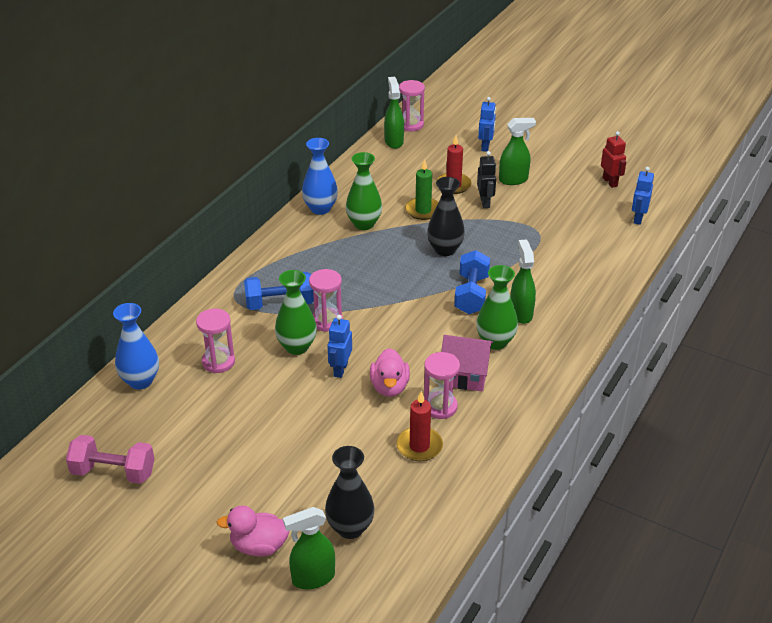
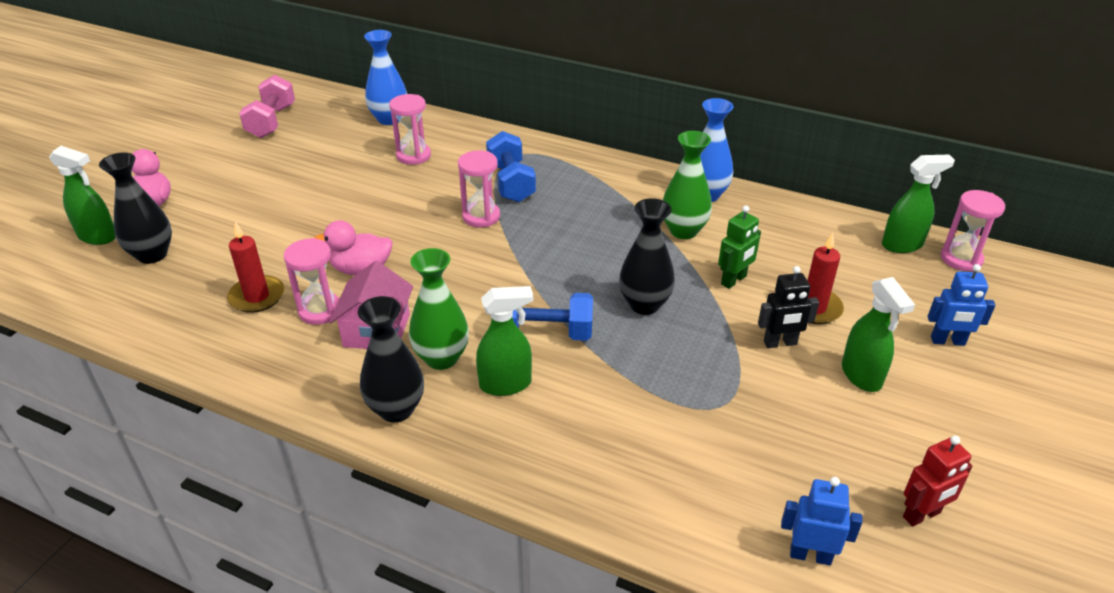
camera: 85 degrees right, 0 degrees up
(297, 347) = (436, 200): green vase -> none
(313, 578) = (98, 236): green spray bottle -> green spray bottle turned 135 degrees clockwise
(340, 369) = (395, 232): blue robot -> none
(423, 210) = (734, 280): green candle -> green robot
(544, 362) = (396, 409): none -> black vase

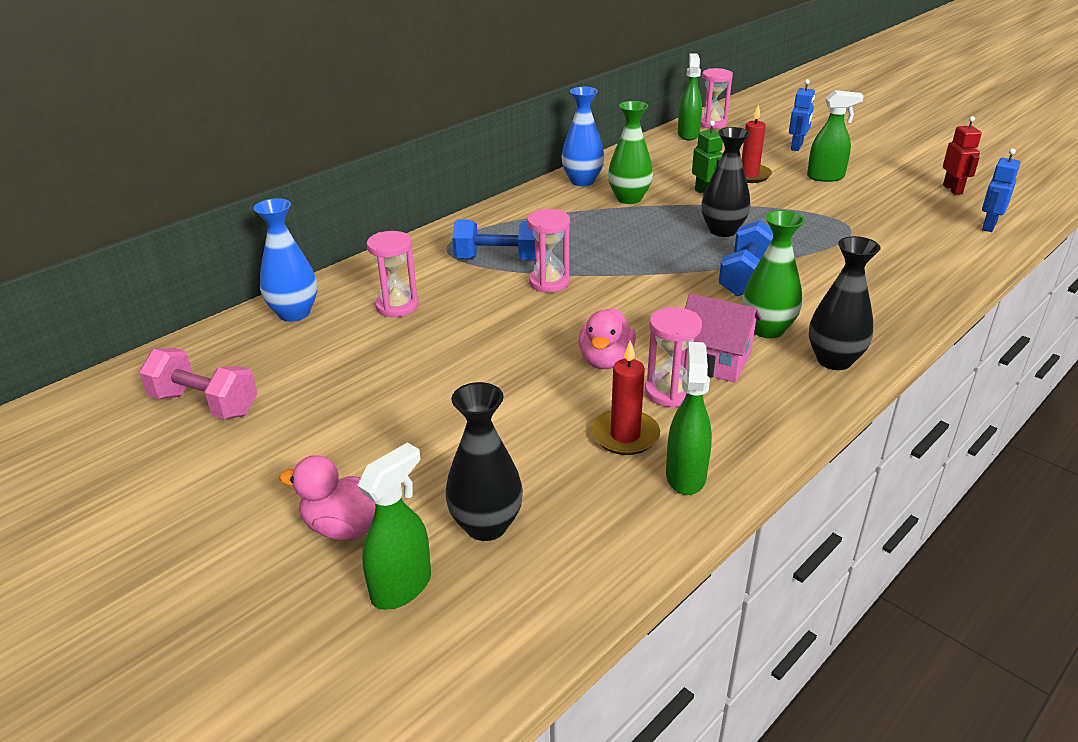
camera: 70 degrees left, 5 degrees down
(506, 384) = (810, 303): green spray bottle -> green spray bottle (685, 476)
(780, 343) = (785, 193): black robot -> none

